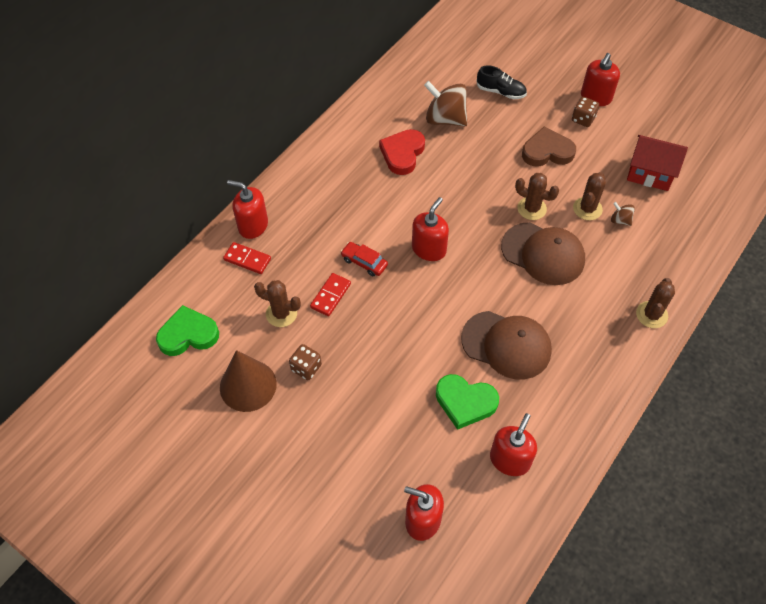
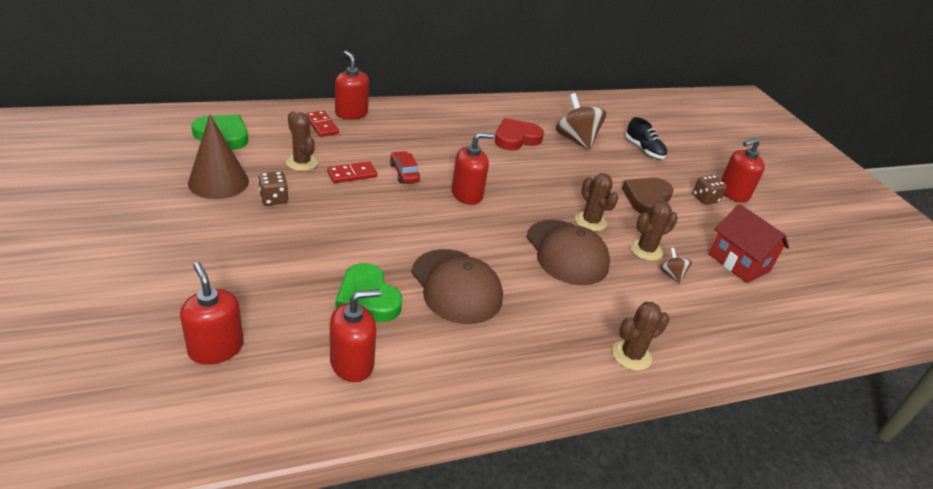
camera: 30 degrees right, 20 degrees down
(547, 151) = (647, 199): brown heart -> brown heart turned 90 degrees counterclockwise

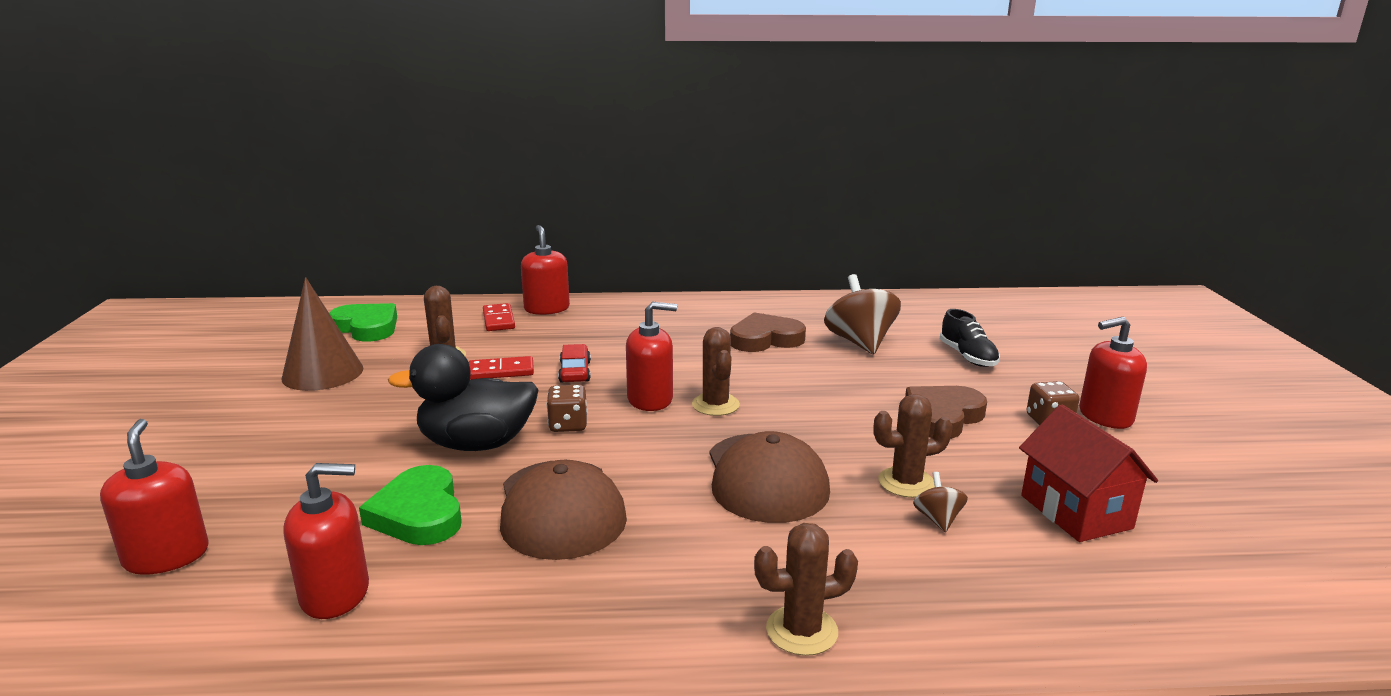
camera: 20 degrees right, 15 degrees down
(274, 199) = (378, 393): brown dice -> brown dice (568, 425)
(372, 239) = (477, 444): none -> black duck
(516, 138) = (765, 339): red heart -> brown heart
(590, 221) = (828, 441): brown cactus -> brown cactus (715, 405)

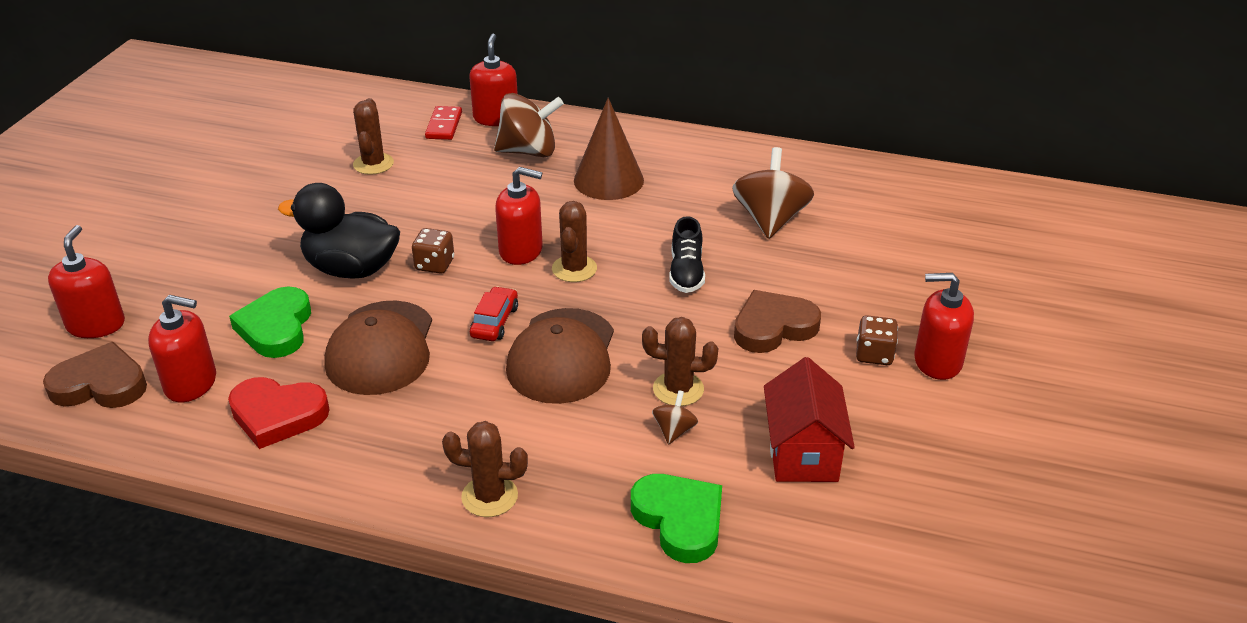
camera: 20 degrees right, 15 degrees up
(323, 373) = (267, 164): brown cone -> brown cone (608, 180)
(367, 327) = (325, 114): green heart -> green heart (680, 520)
(475, 604) = (277, 415): none -> red heart
(501, 371) = (412, 191): red domino -> none
(575, 372) = (475, 205): red car -> red car (494, 322)
(597, 327) = (529, 151): none -> brown spinning top
(765, 339) = (678, 197): brown heart -> brown heart (100, 384)
(967, 357) = (866, 260): black shoe -> black shoe (686, 272)

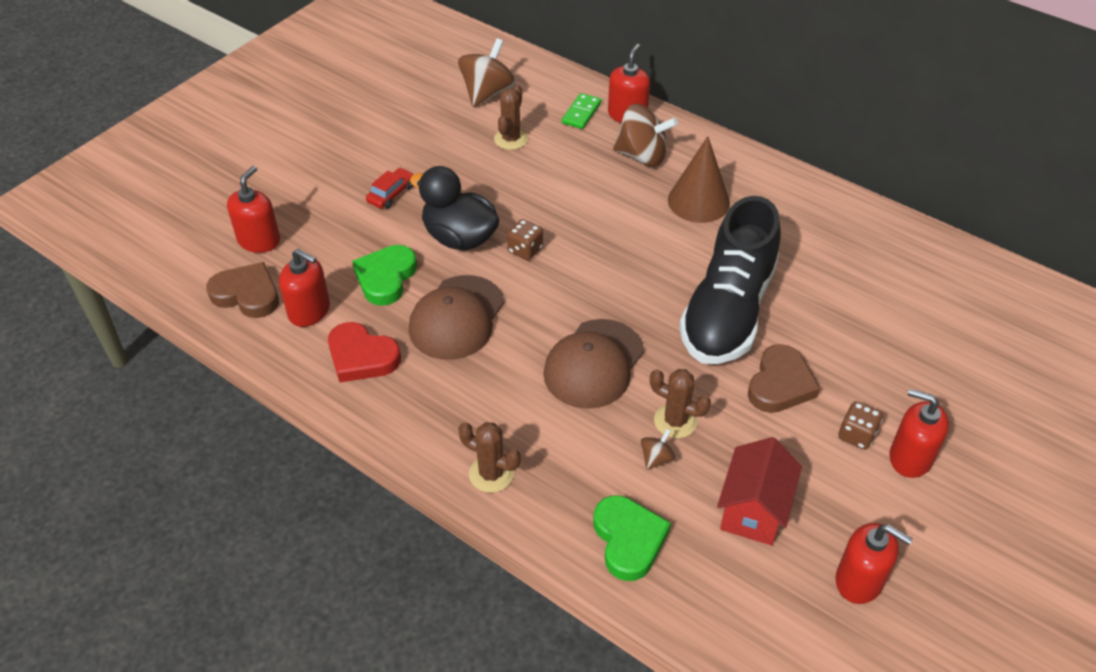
camera: 20 degrees right, 10 degrees up
(444, 125) = (581, 113): red domino -> green domino
(494, 322) = (552, 317): red car -> red car (391, 194)
(521, 250) = (599, 254): red soap dispenser -> red soap dispenser (859, 580)
(574, 269) = (635, 283): brown cactus -> none
(686, 272) = (728, 311): black shoe -> black shoe, size x2.35
(770, 220) = (823, 276): brown spinning top -> brown spinning top (487, 93)
(773, 327) = (780, 384): brown heart -> brown heart turned 120 degrees clockwise

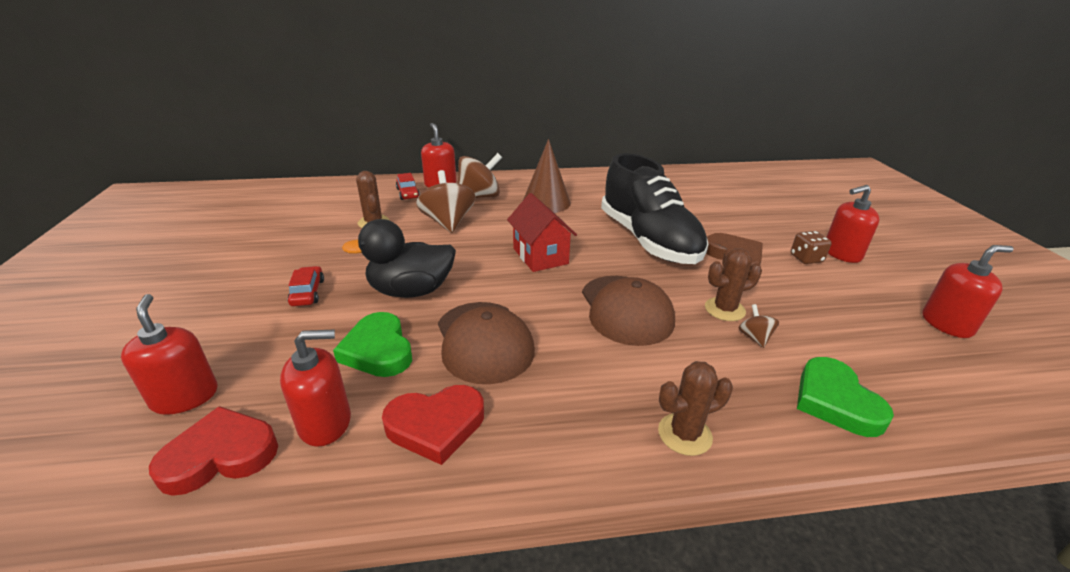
camera: 45 degrees left, 15 degrees down
(247, 294) = (220, 455): brown heart -> red heart
(487, 93) = (320, 208): brown spinning top -> brown spinning top (448, 222)
(525, 250) = (475, 273): brown dice -> none
(581, 113) = (408, 193): green domino -> red car
(628, 540) = (835, 401): green heart -> green heart turned 135 degrees counterclockwise
(753, 510) = (846, 327): red house -> red house (540, 256)

